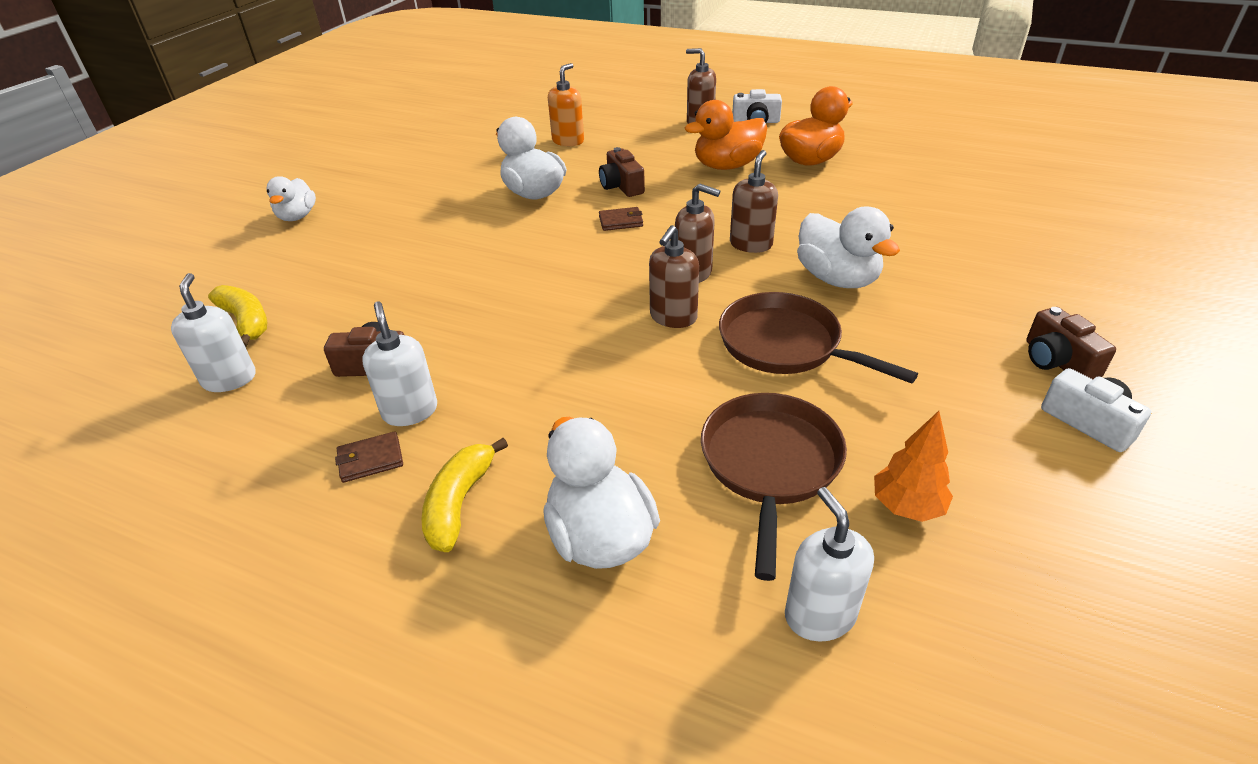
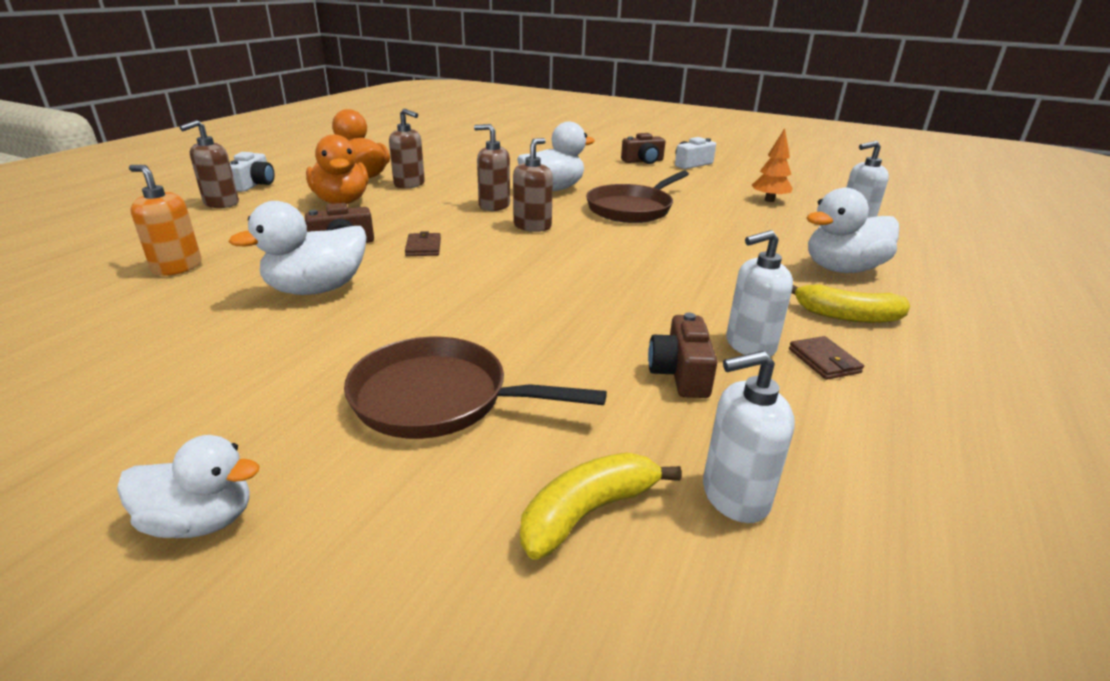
camera: 90 degrees left, 10 degrees down
(673, 317) = (597, 236): brown soap dispenser -> brown soap dispenser (409, 184)
(770, 464) = (752, 223): brown pan -> brown pan (439, 398)

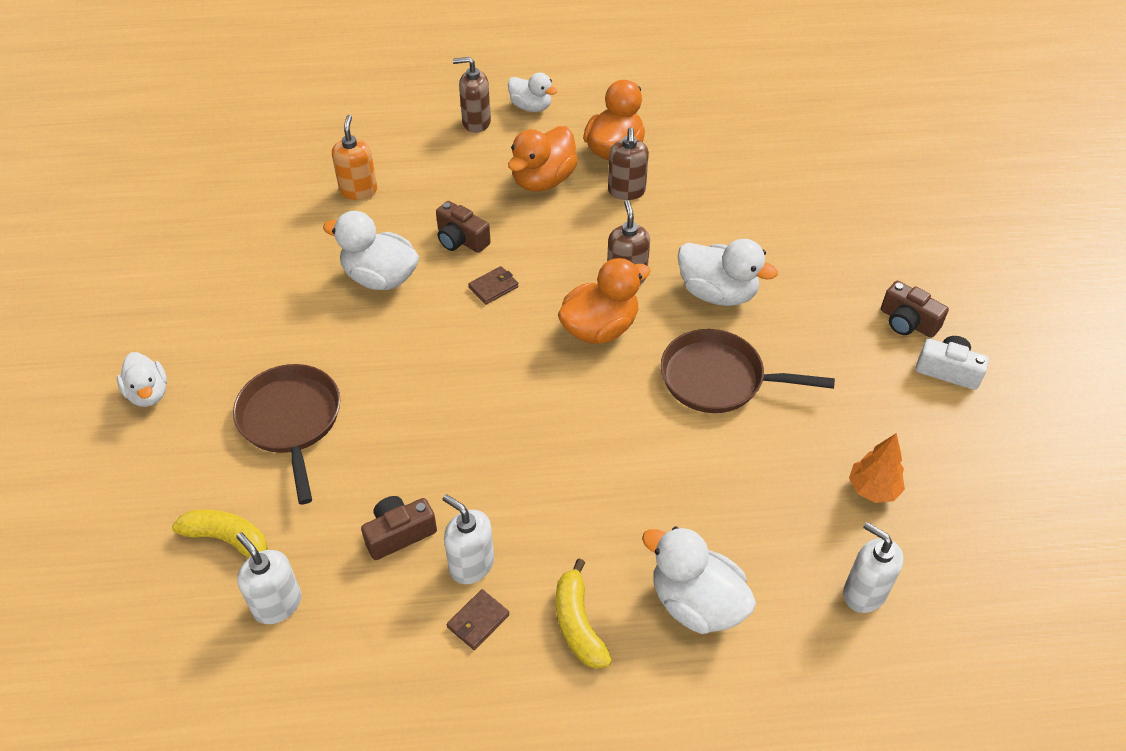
camera: 60 degrees right, 20 degrees up
(254, 184) = (531, 107): white camera -> white duck
(532, 226) = (600, 328): brown soap dispenser -> orange duck

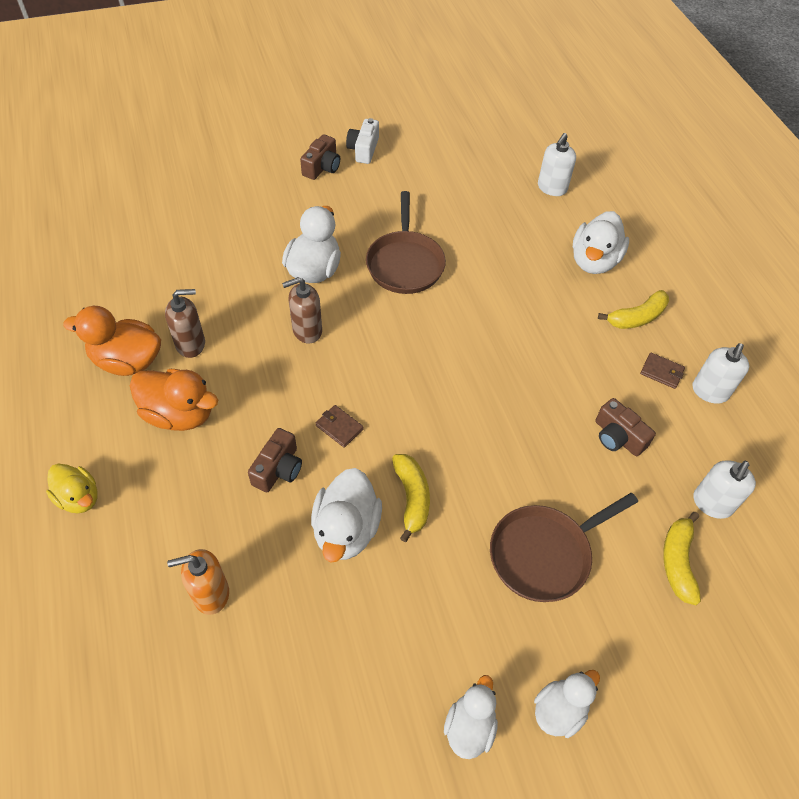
camera: 105 degrees left, 5 degrees up
(393, 329) = (412, 498): none -> yellow banana
(471, 565) = (622, 385): white soap dispenser -> white soap dispenser (709, 391)
(476, 122) = (79, 498): brown soap dispenser -> yellow duck
(531, 107) = (50, 448): white duck -> white duck (469, 727)
(600, 328) = (371, 341): orange duck -> none
(873, 489) = (475, 184): orange tree -> none

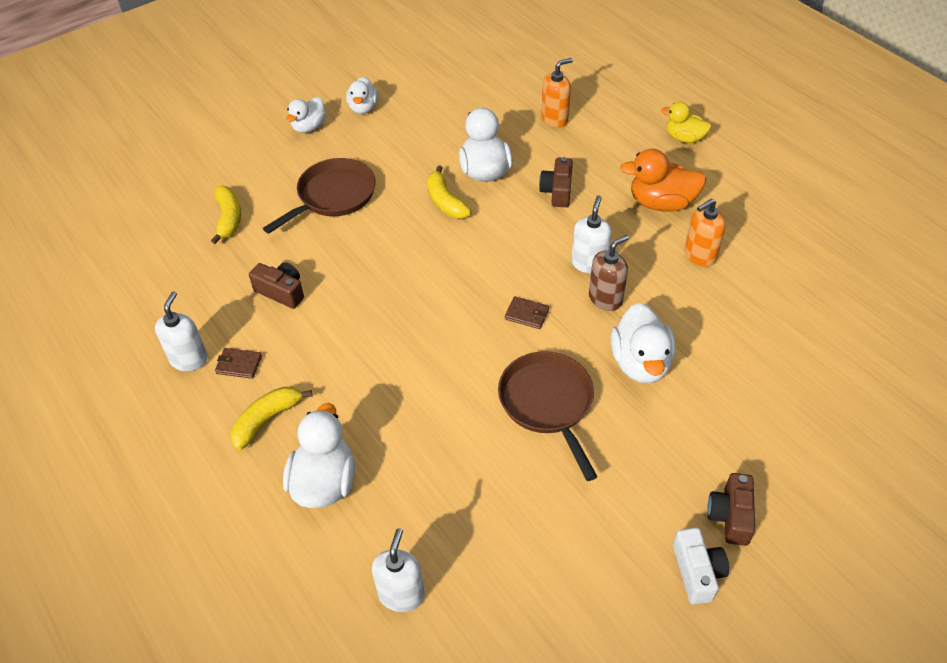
camera: 165 degrees right, 5 degrees down
(127, 361) = (739, 227): orange duck -> none
(191, 344) = (699, 255): brown soap dispenser -> orange soap dispenser
(339, 427) = (527, 230): brown wallet -> brown wallet (527, 314)
(712, 503) = (197, 264): white soap dispenser -> white soap dispenser (589, 263)

